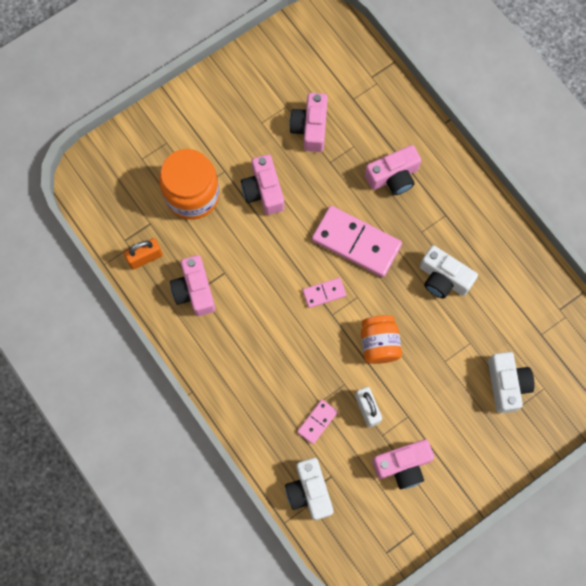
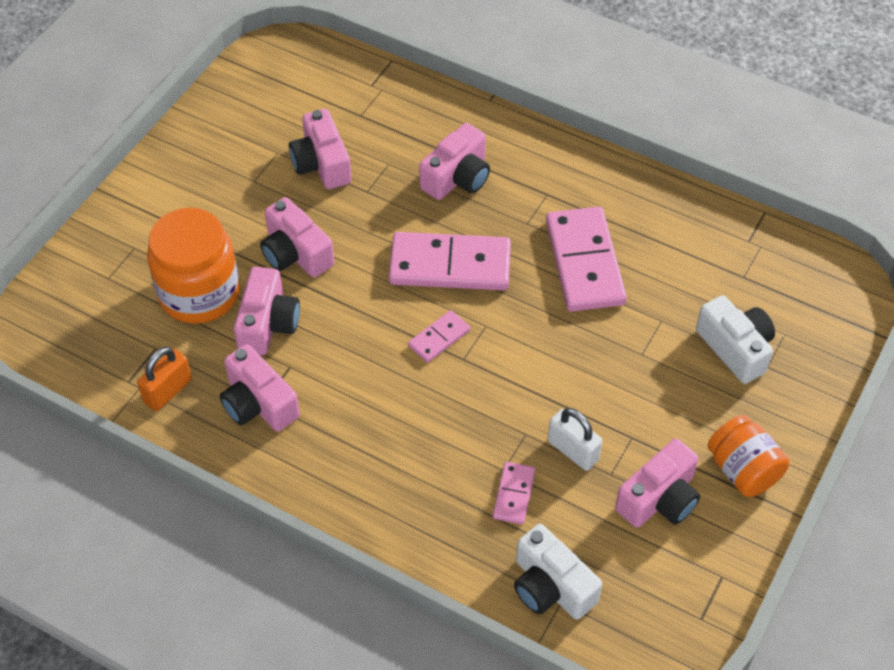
camera: 25 degrees left, 20 degrees down
(224, 236) = (268, 324): none -> pink camera
(379, 344) = (544, 368): orange jar -> orange jar (743, 470)
(443, 278) = (585, 262): white camera -> pink domino

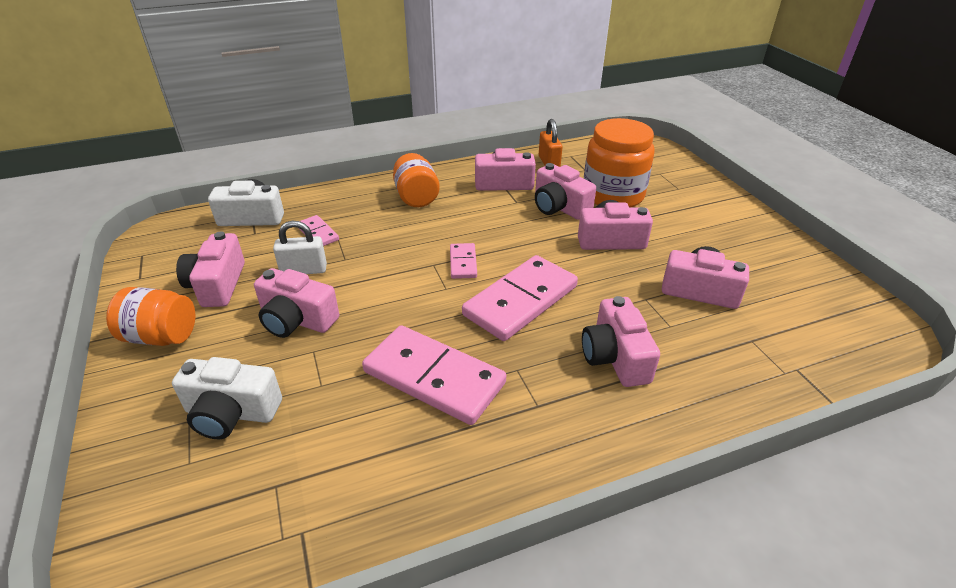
camera: 130 degrees right, 15 degrees down
(364, 463) = (416, 197): none -> orange jar
(628, 395) = (297, 320): none -> pink camera

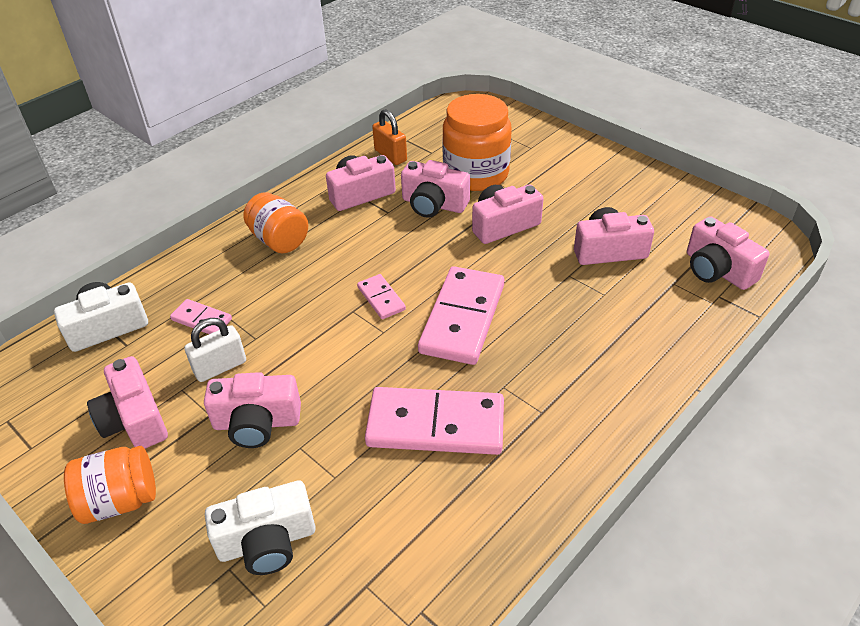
camera: 25 degrees left, 5 degrees up
(615, 357) = (577, 341): pink camera -> pink camera (717, 270)

